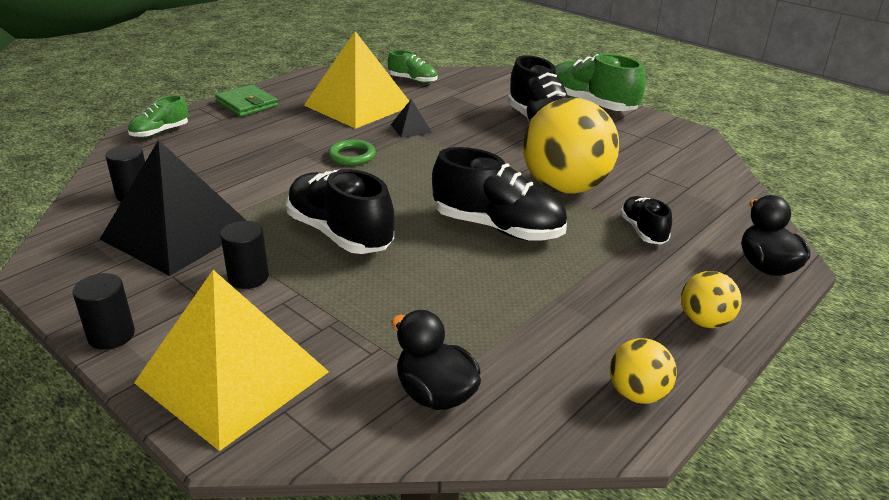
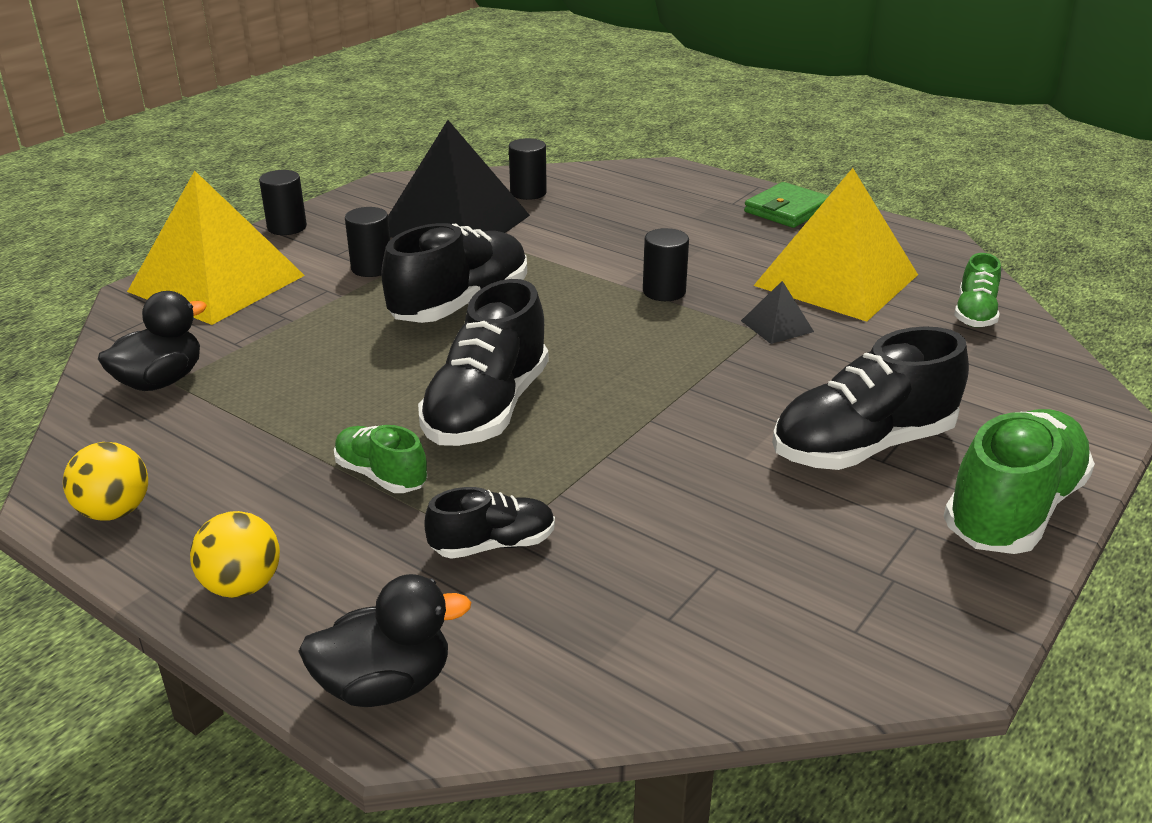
camera: 85 degrees right, 0 degrees up
(160, 132) = (677, 179): green shoe -> green shoe (381, 475)
(352, 156) = (664, 291): green ring -> black cylinder
(565, 187) = (624, 469): yellow ball -> none

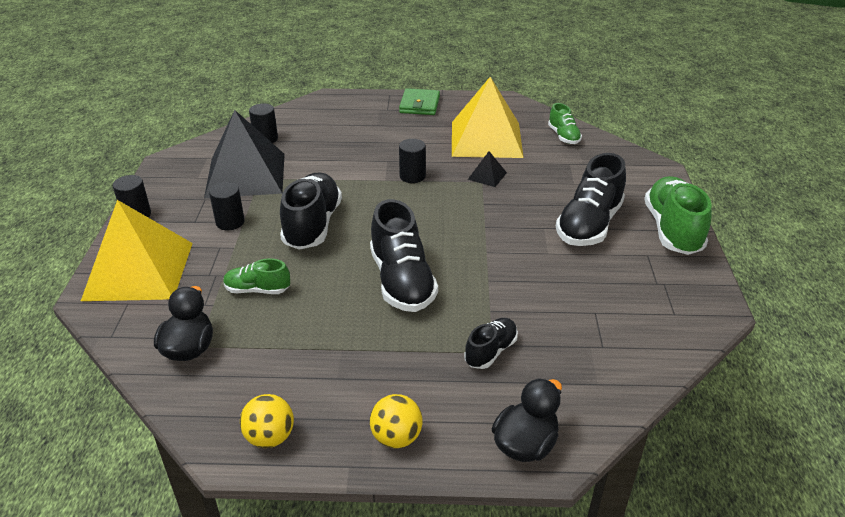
camera: 35 degrees left, 5 degrees up
(381, 475) = (392, 343): green shoe -> green shoe (257, 290)

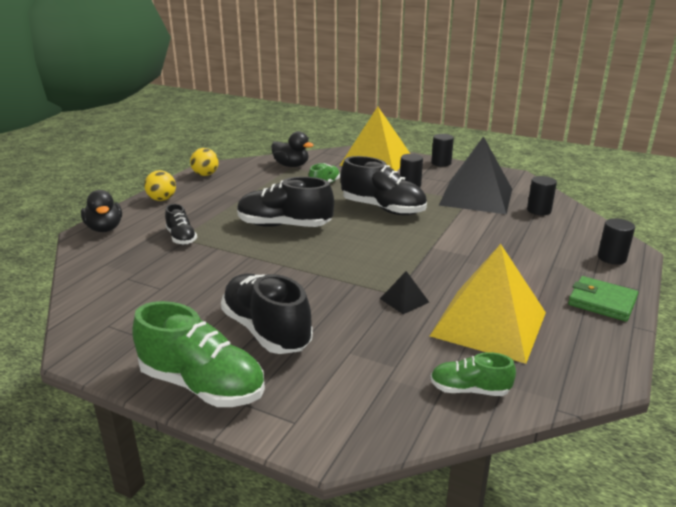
camera: 115 degrees right, 10 degrees down
(412, 176) = (430, 260): black cylinder -> black cylinder (611, 258)

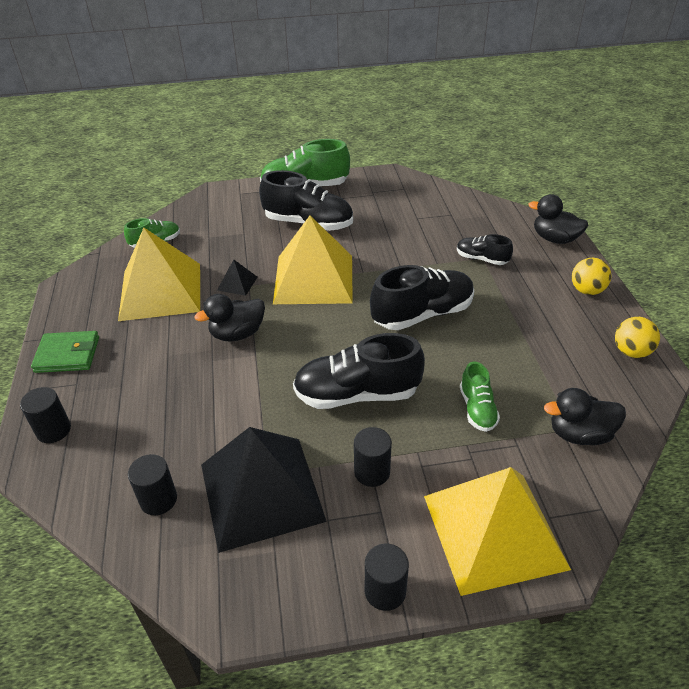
camera: 145 degrees right, 15 degrees up
(330, 276) = (314, 279): none -> yellow pyramid
(436, 263) = (237, 334): none -> black duck

